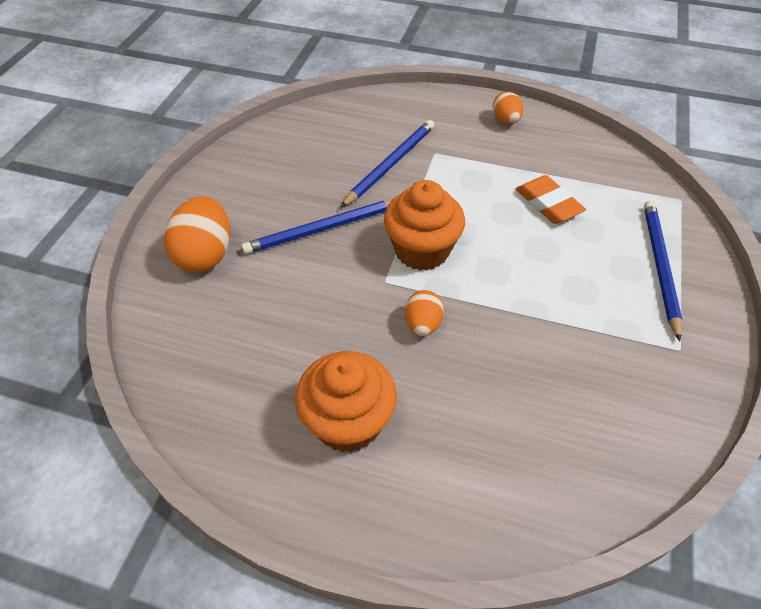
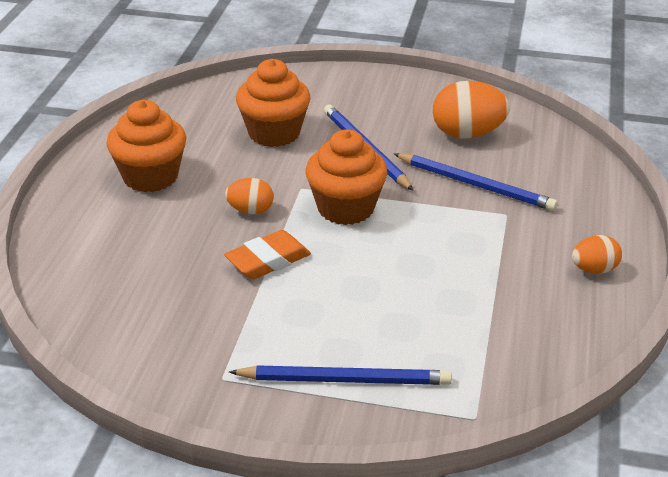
camera: 85 degrees right, 15 degrees down
(205, 255) = (322, 95): orange egg -> orange egg (467, 134)
(274, 300) = (274, 133): none -> orange cupcake
(548, 204) = (437, 297): orange eraser -> orange eraser (268, 260)

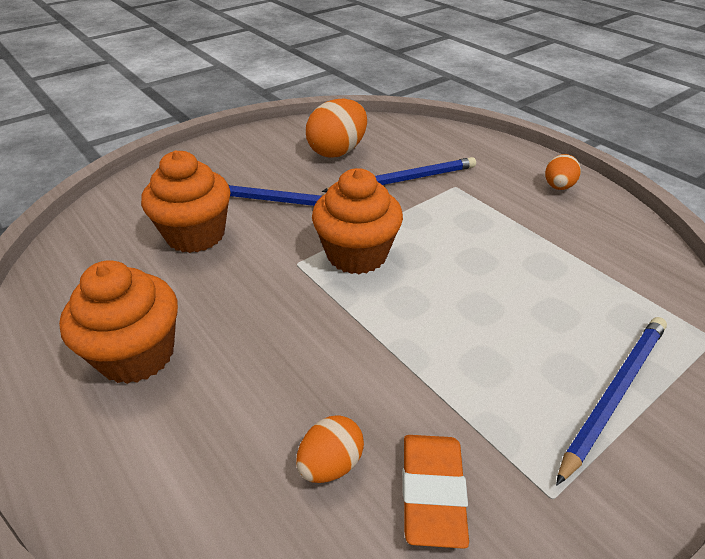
camera: 50 degrees left, 5 degrees up
(250, 210) = (289, 313): orange egg -> orange egg (330, 464)
(268, 260) = (380, 344): orange eraser -> orange eraser (432, 492)

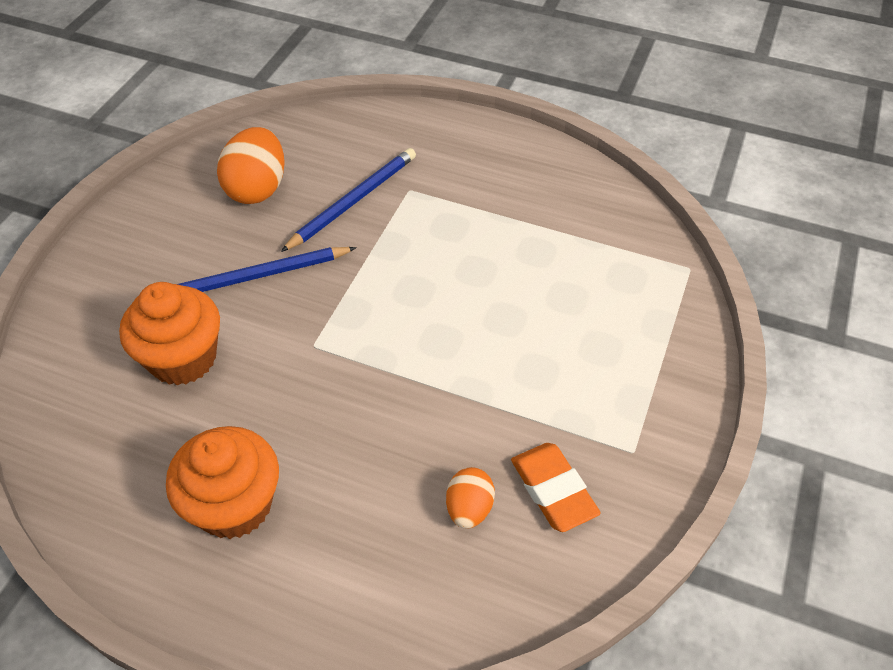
camera: 30 degrees left, 10 degrees up
(357, 254) = (364, 311): orange cupcake -> none
(558, 187) = (505, 153): orange egg -> none
(613, 394) = (639, 351): blue pencil -> none

